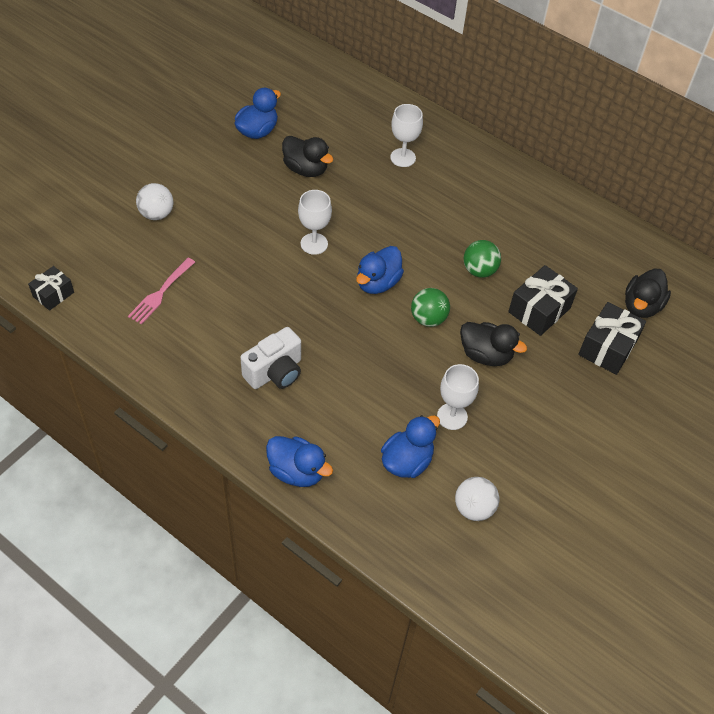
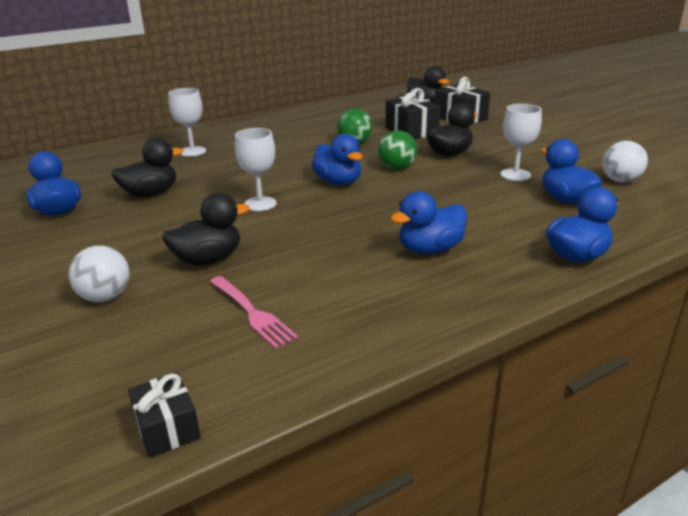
camera: 65 degrees left, 25 degrees down
(217, 246) = (208, 259): none -> black duck
(275, 372) = (430, 249): white camera -> blue duck

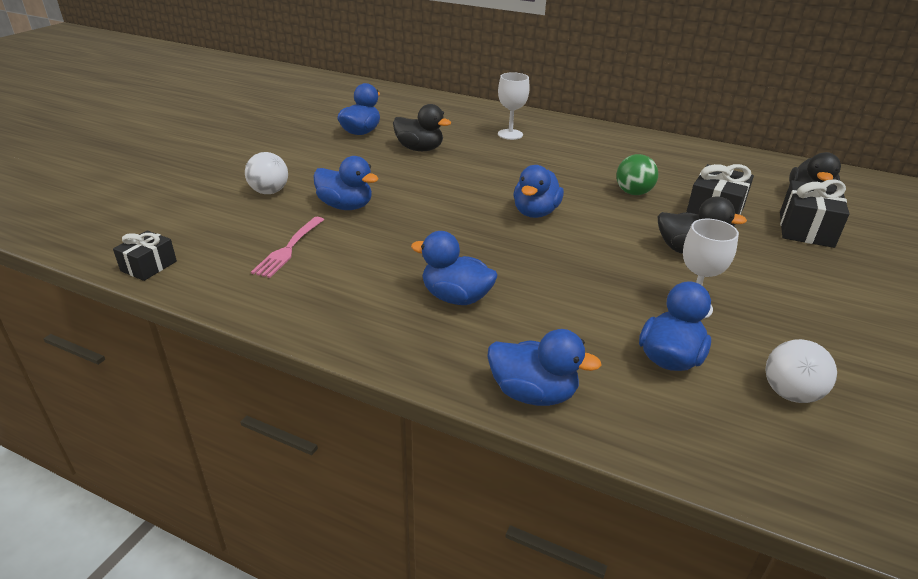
camera: 55 degrees right, 5 degrees up
(208, 259) = (346, 206): black duck -> blue duck
(260, 204) = (452, 194): white goblet -> none
(397, 168) = (606, 231): green ball -> none

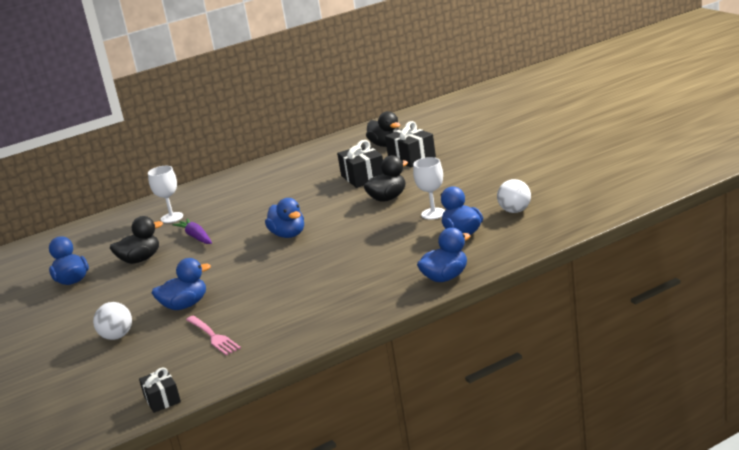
camera: 50 degrees left, 10 degrees down
(456, 297) = (343, 283): blue duck -> none
(484, 160) = (196, 237): none -> purple carrot
(633, 193) = (310, 195): green ball -> none

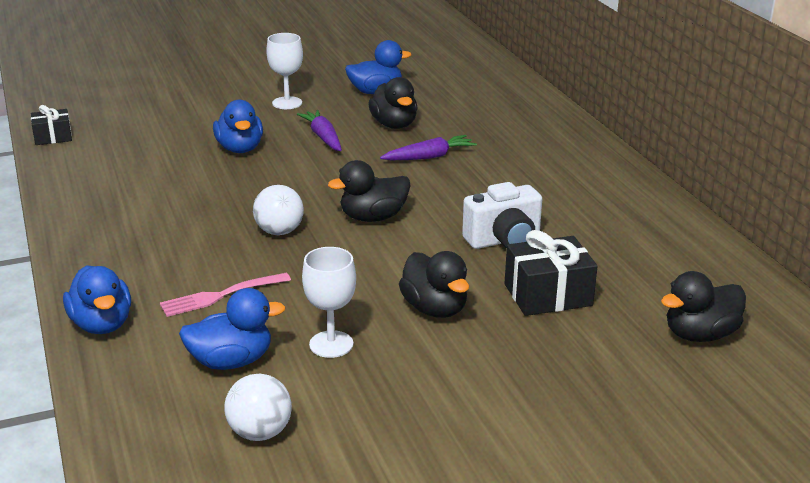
camera: 95 degrees right, 5 degrees up
(117, 336) = (211, 116): white ball -> white ball (279, 231)
(163, 279) = (323, 137): none -> purple carrot
(172, 217) = (510, 142): white goblet -> white goblet (287, 103)
(213, 336) = (145, 162): pink fork -> pink fork (221, 295)
(288, 235) = (373, 217): blue duck -> black duck
(308, 196) = (504, 240): none -> white camera
(412, 158) = (609, 355): black gift -> none

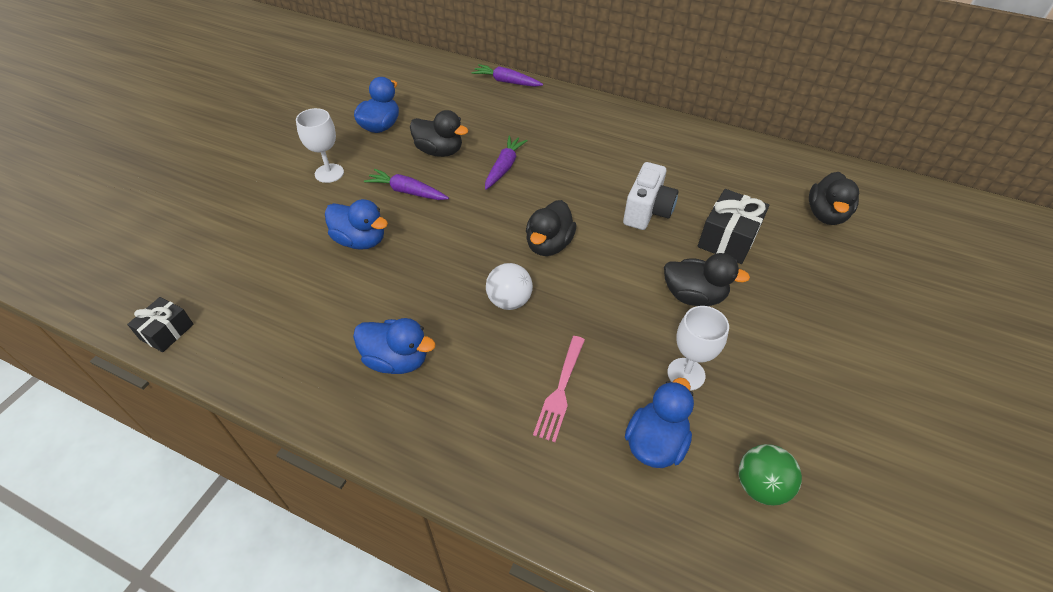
camera: 45 degrees left, 20 degrees up
(102, 324) = (523, 491): blue duck -> blue duck (397, 360)
(260, 432) = (760, 486): white ball -> green ball
(543, 105) = (506, 82): none -> purple carrot

